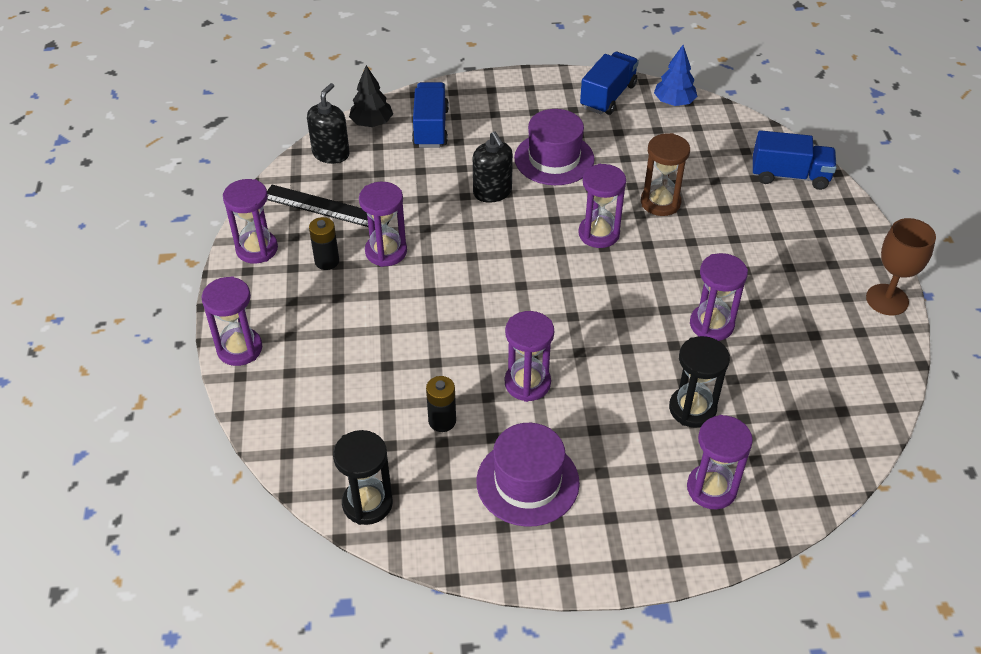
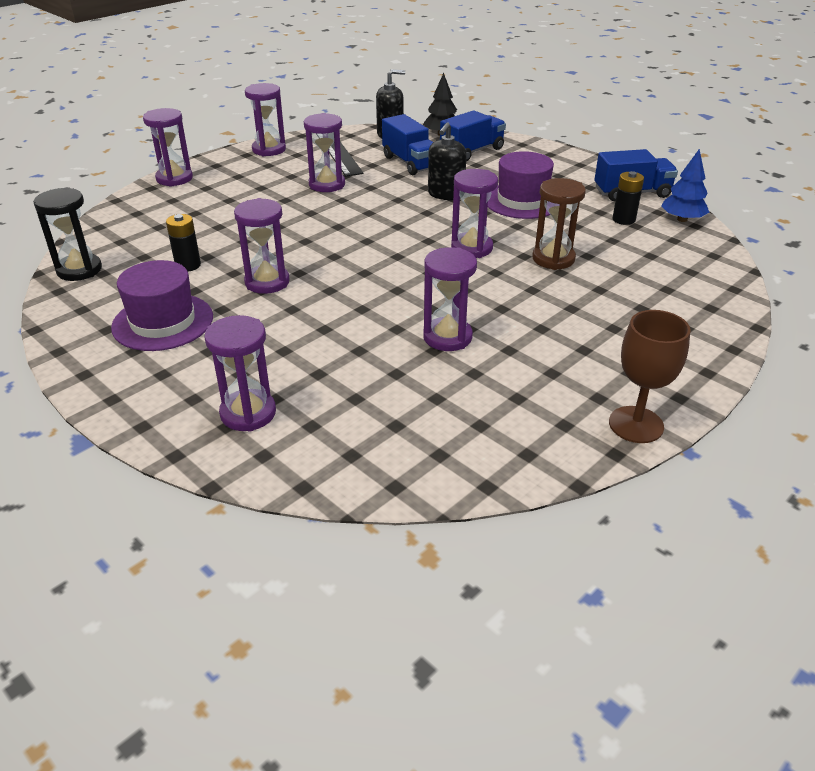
camera: 50 degrees right, 10 degrees down
(327, 261) = (289, 172): black battery -> black battery (623, 219)
(692, 409) = (333, 366): black hourglass -> none
(789, 176) = (703, 304): blue truck -> blue truck (410, 163)

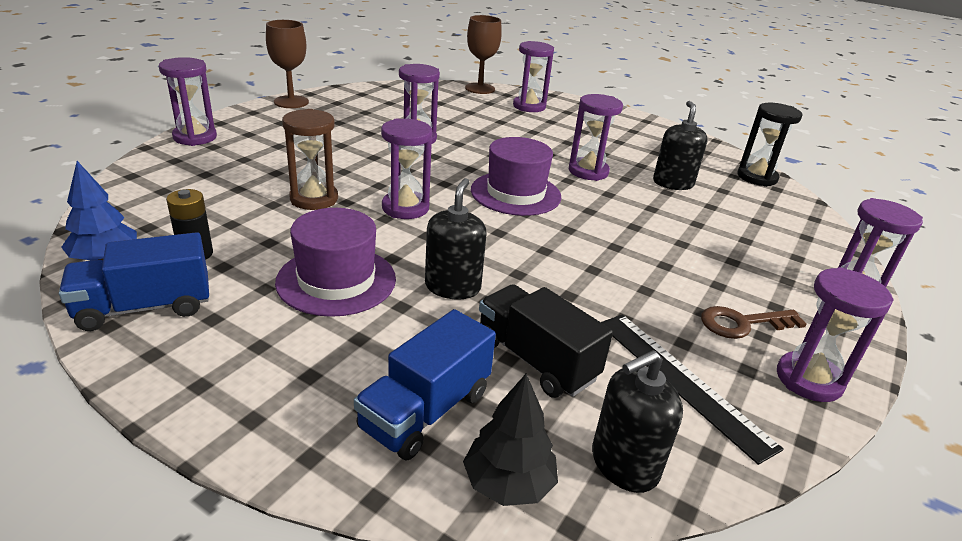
camera: 165 degrees right, 5 degrees down
(163, 322) = (636, 145): purple hat -> purple hat (515, 193)
(188, 265) = (673, 183): black battery -> black soap dispenser
(272, 170) = (742, 323): none -> brown key
(305, 476) = (480, 88): none -> brown goblet
(327, 184) = (634, 296): purple hourglass -> purple hourglass (195, 137)
(410, 163) = (536, 360): blue truck -> black truck

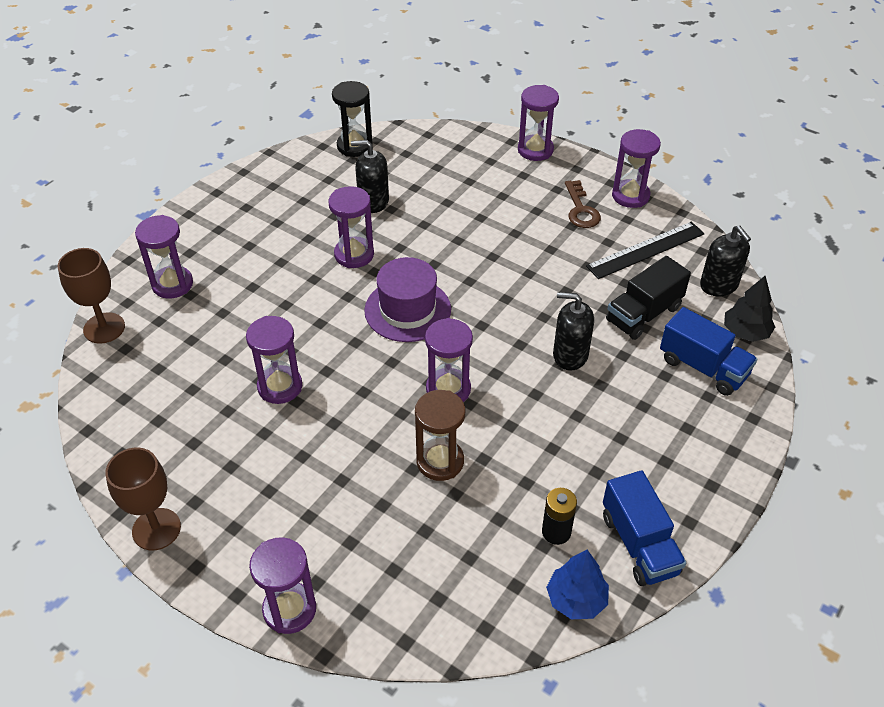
camera: 85 degrees left, 15 degrees up
(336, 280) = (576, 427): purple hat -> none

